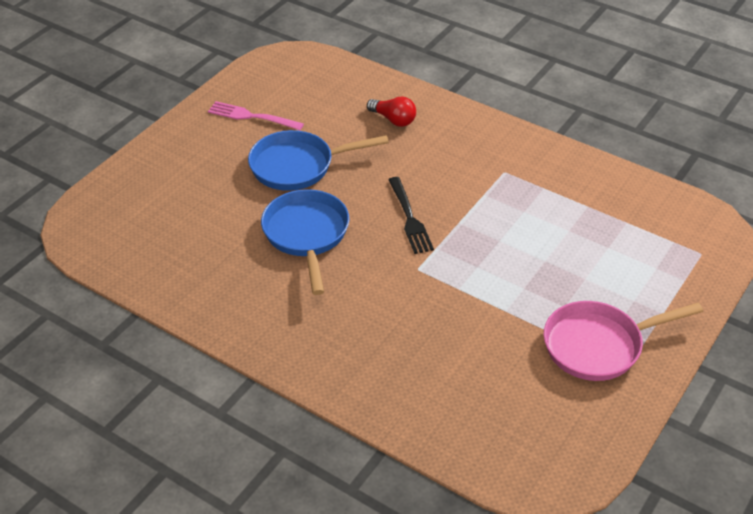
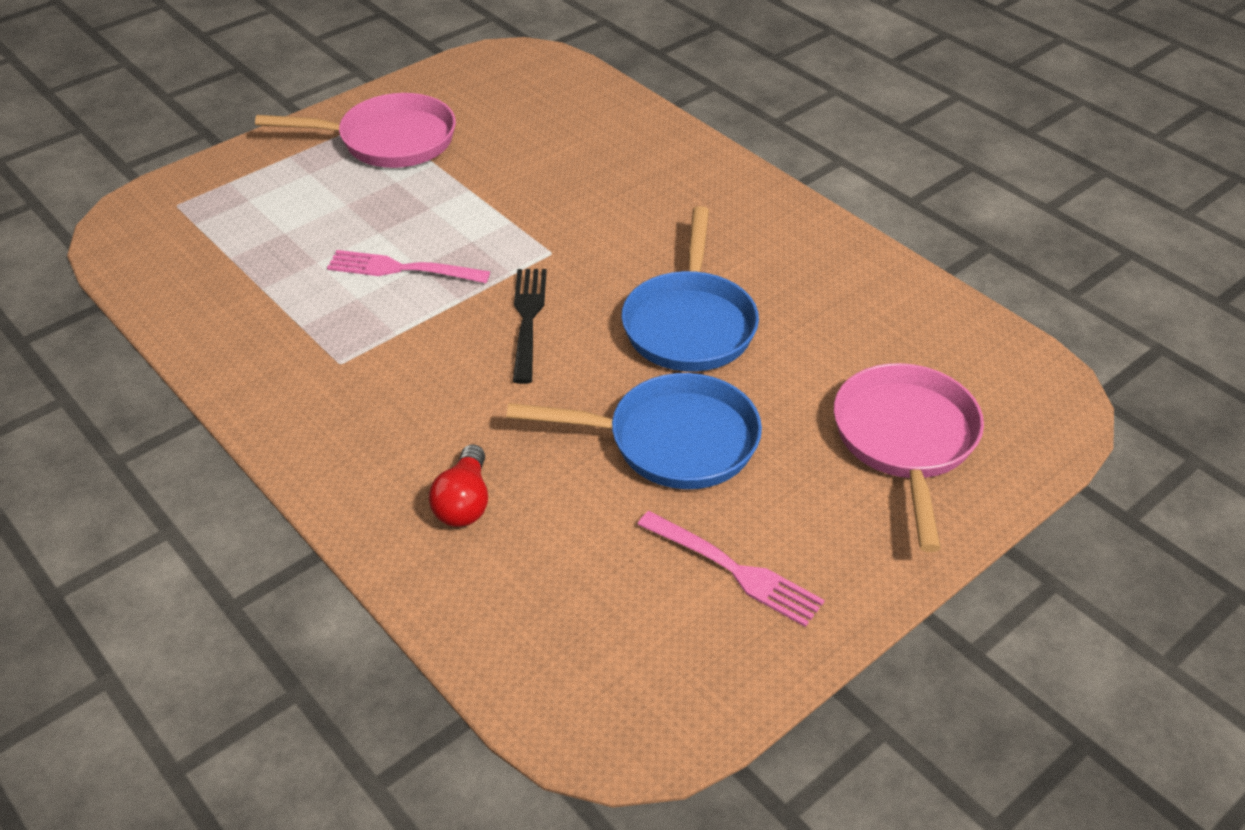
camera: 165 degrees left, 0 degrees up
(167, 190) = (905, 441): none -> pink pan
(393, 120) = (464, 502): red light bulb -> red light bulb turned 135 degrees counterclockwise
(510, 236) = (402, 269): none -> pink fork

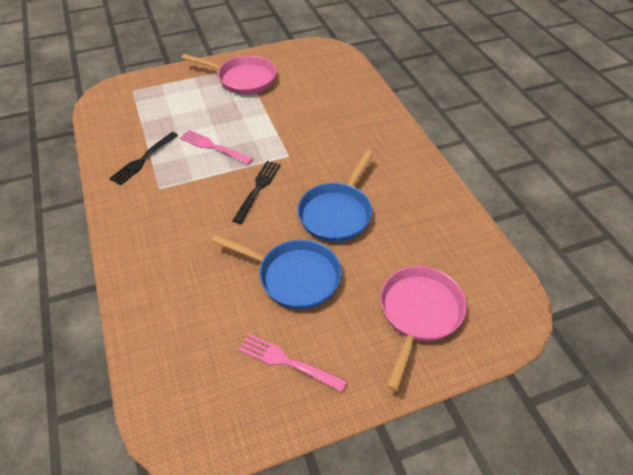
camera: 20 degrees right, 5 degrees up
(277, 322) = (143, 160): none -> black fork
(464, 502) = (175, 280): red light bulb -> none
(734, 570) = (287, 362): pink fork -> pink fork turned 150 degrees clockwise

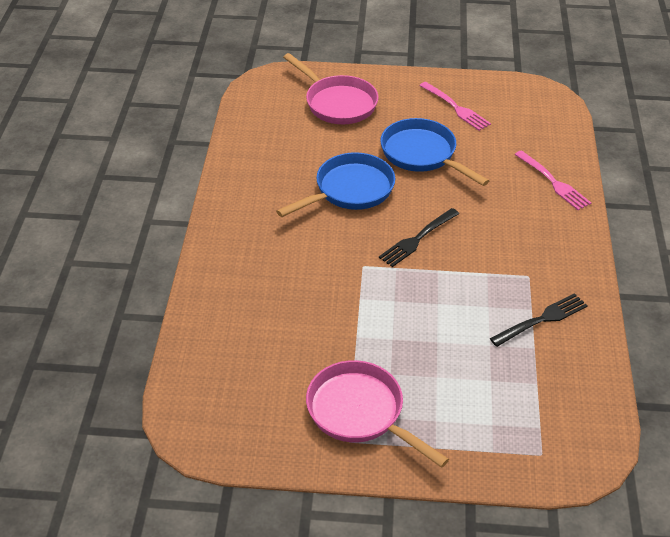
camera: 155 degrees left, 5 degrees down
(213, 147) = (448, 308): pink fork -> pink fork (553, 182)
(419, 314) = (338, 103): pink pan -> pink pan turned 90 degrees counterclockwise

